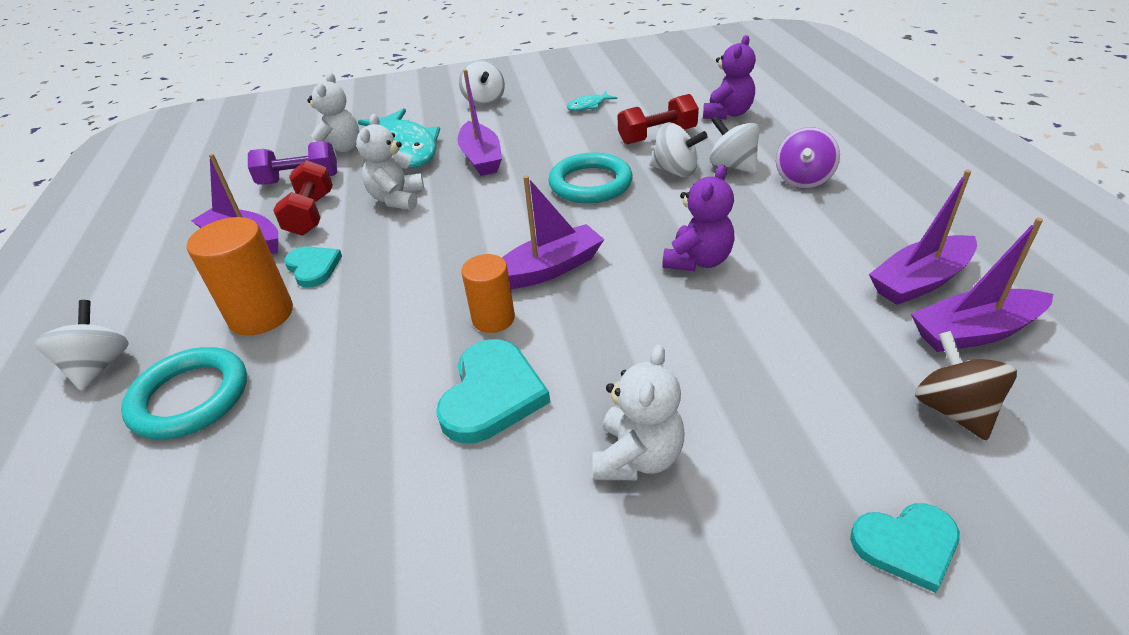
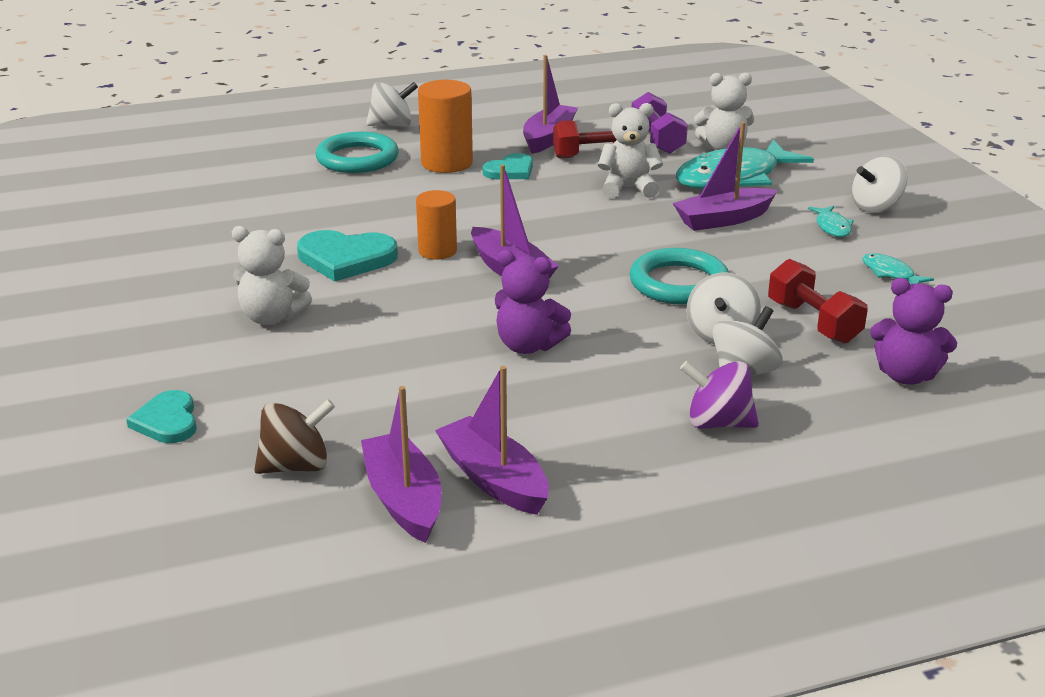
camera: 80 degrees right, 10 degrees down
(511, 118) = (832, 227): none -> turquoise fish

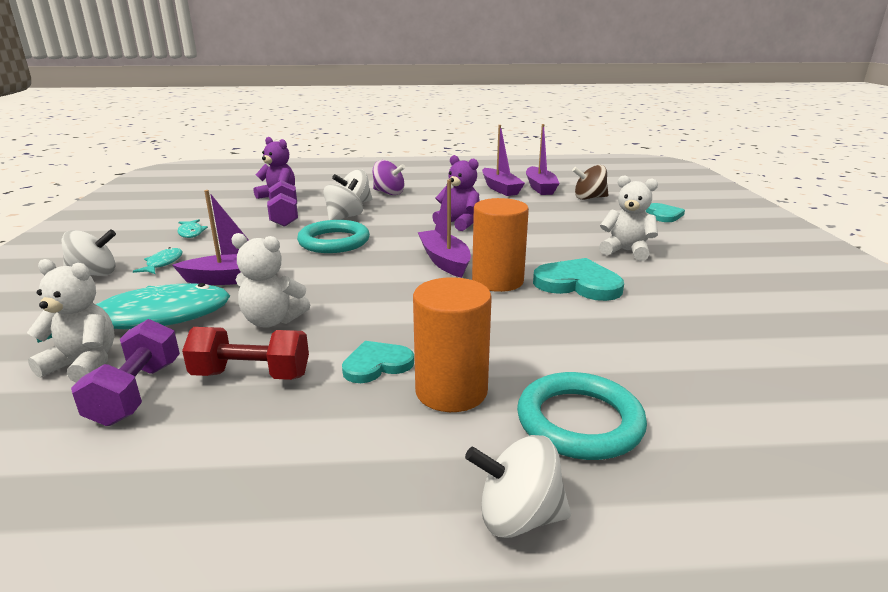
camera: 165 degrees left, 5 degrees down
(437, 251) = (497, 281): orange cylinder -> orange cylinder, size x1.54
(548, 138) = (274, 425): purple boat -> none
(813, 322) = (284, 217): red dumbbell -> purple dumbbell

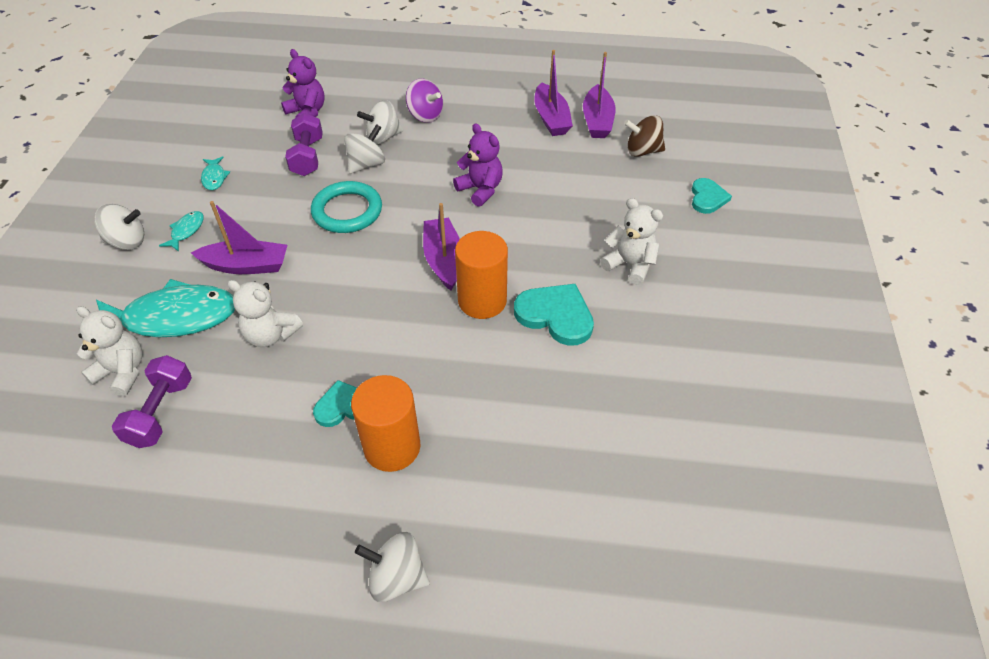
camera: 10 degrees right, 25 degrees up
(251, 375) = (245, 404): red dumbbell -> none
(579, 421) = (476, 496): turquoise ring -> none

